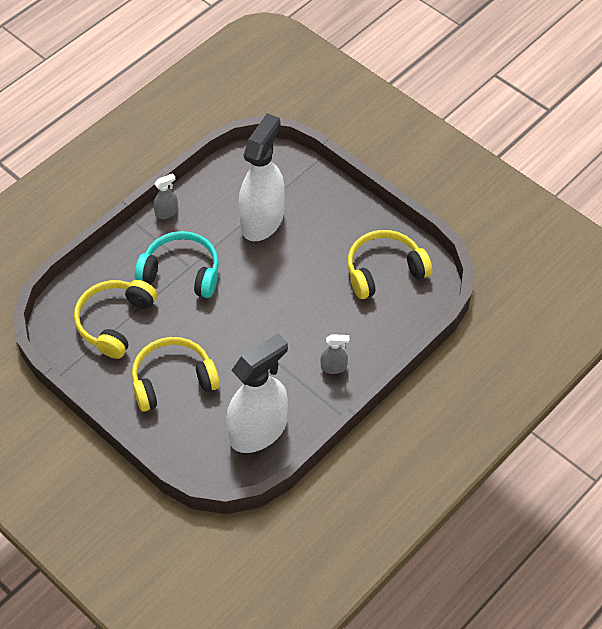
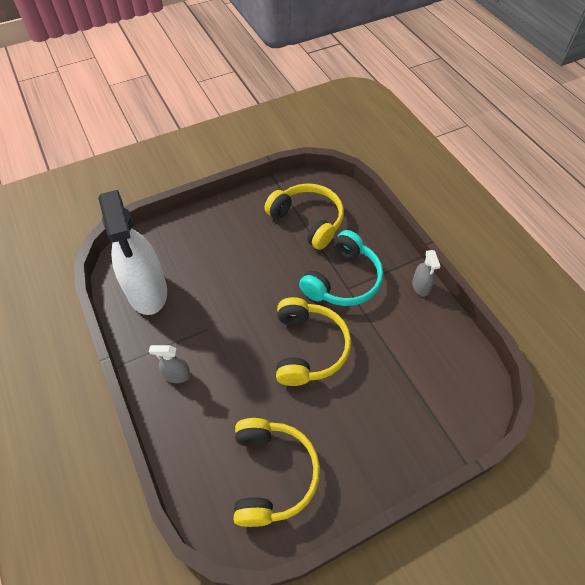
camera: 110 degrees right, 0 degrees up
(173, 380) = (230, 245): yellow headphones -> yellow headphones (308, 348)
(262, 220) = (386, 368): white spray bottle -> none
(334, 367) = (177, 375): grey spray bottle -> grey spray bottle turned 75 degrees clockwise

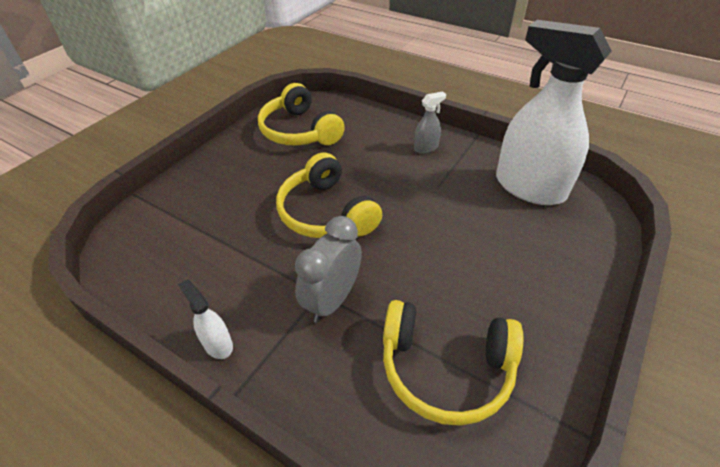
camera: 150 degrees right, 10 degrees down
(343, 280) = (332, 300): turquoise headphones -> grey clock
(420, 287) = (218, 344): grey spray bottle -> white spray bottle

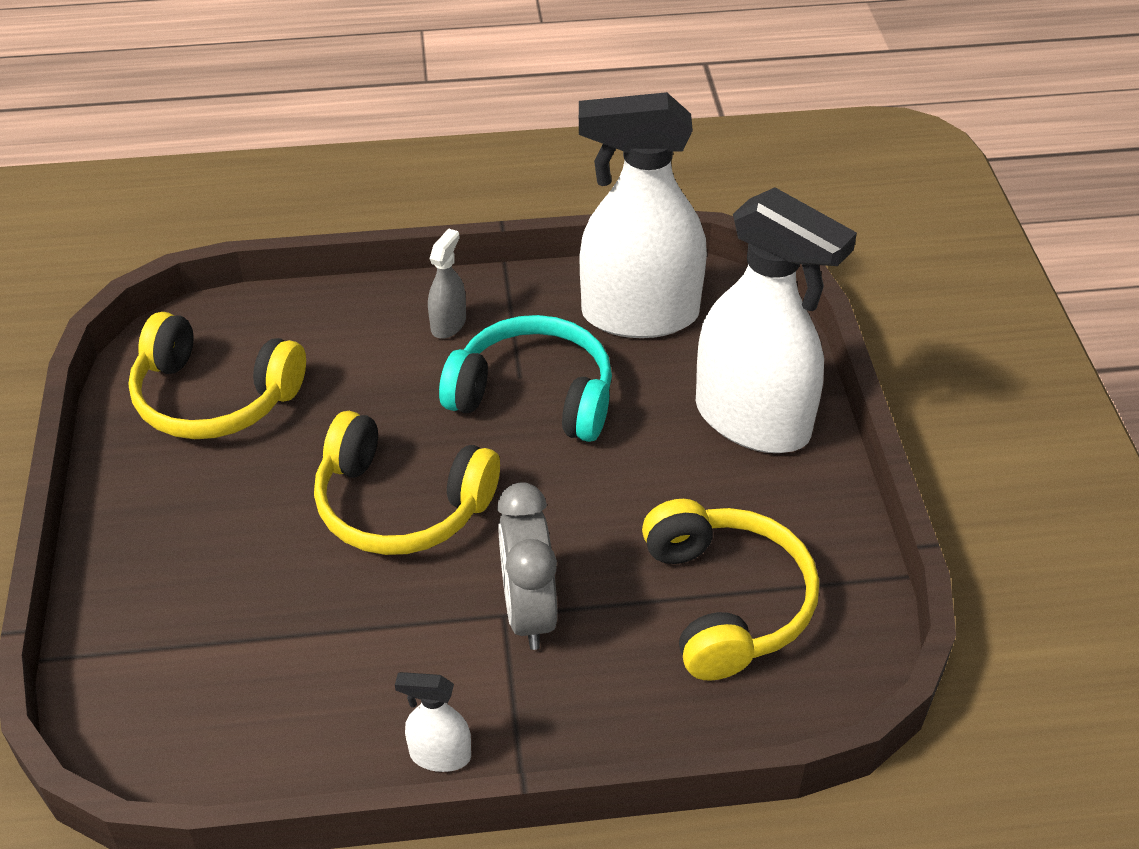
camera: 40 degrees left, 0 degrees up
(437, 197) = (534, 396): none -> turquoise headphones
(445, 368) = (726, 602): yellow headphones -> yellow headphones turned 75 degrees counterclockwise
(552, 274) = (753, 421): none -> white spray bottle

